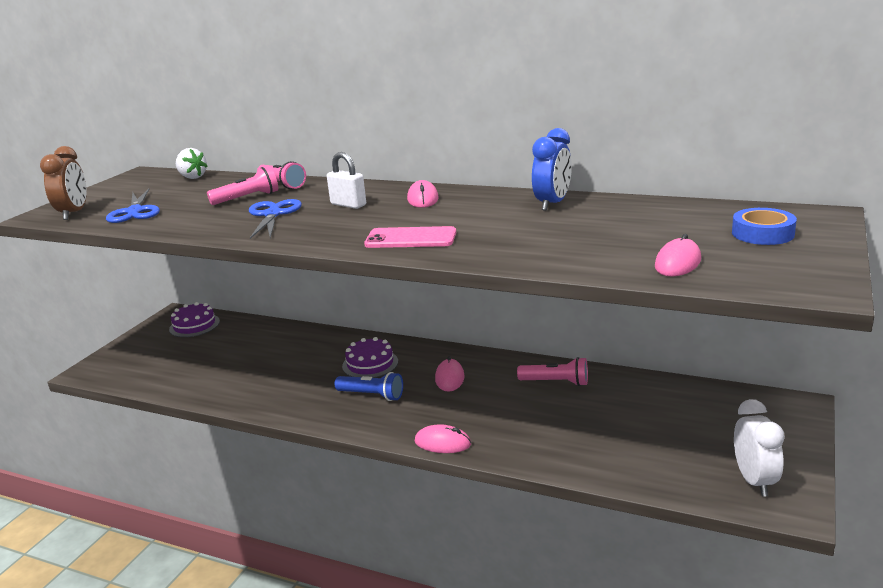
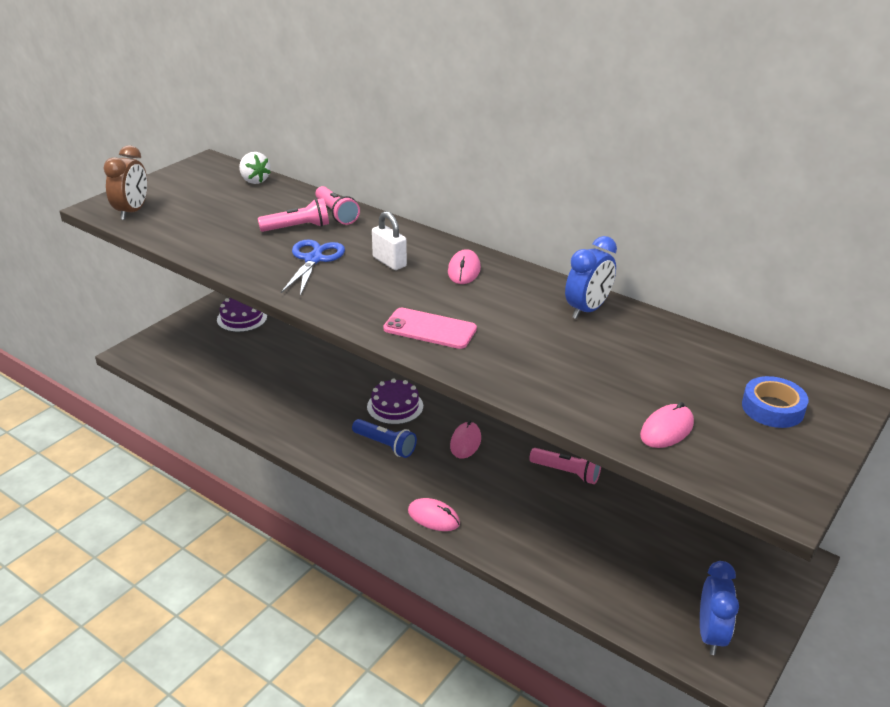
camera: 10 degrees right, 10 degrees up
(135, 212) = (188, 223): blue scissors -> none
(754, 481) = (711, 635): white clock -> blue clock

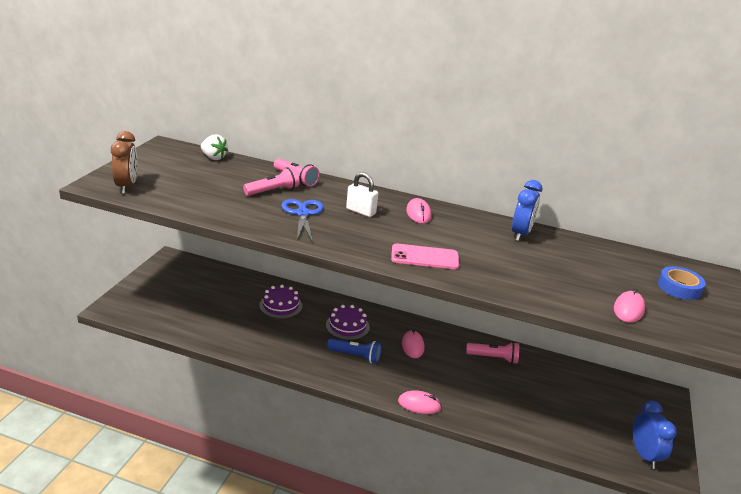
camera: 20 degrees left, 5 degrees down
(242, 318) = (191, 272): purple cake -> purple cake (280, 305)

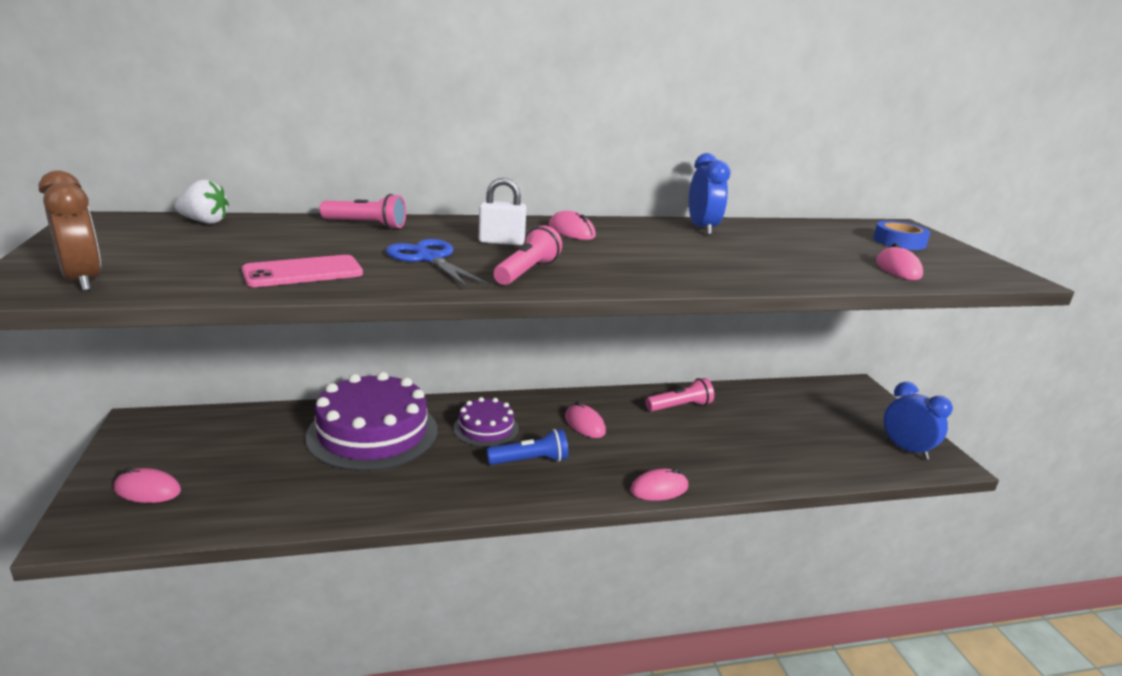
camera: 30 degrees left, 5 degrees down
(151, 298) = (147, 490): none -> pink mouse
(273, 191) = (351, 242): pink flashlight -> pink flashlight (527, 272)
(280, 305) = (372, 433): purple cake -> purple cake, size x1.91
(425, 257) = (645, 270): pink phone -> pink phone (303, 272)

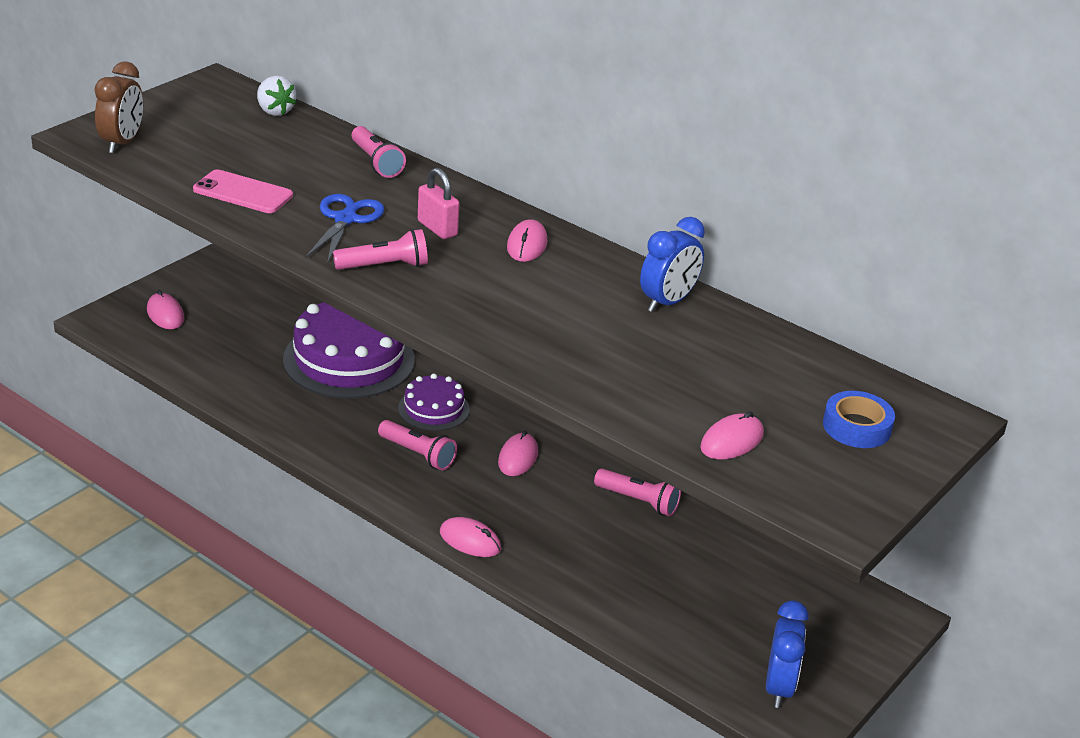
camera: 50 degrees right, 10 degrees up
(501, 242) = (437, 228): white padlock -> pink padlock
(530, 461) = (418, 454): blue flashlight -> pink flashlight

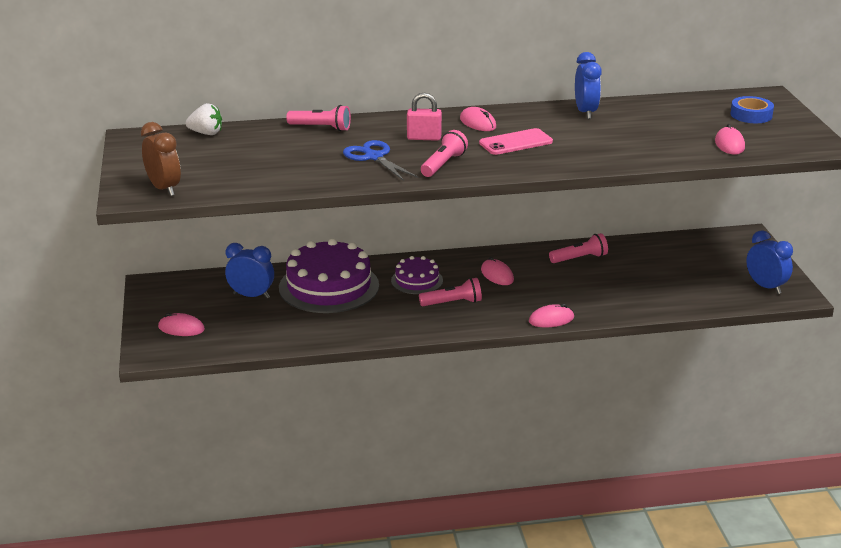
camera: 45 degrees left, 5 degrees down
(243, 192) = (293, 174): pink phone -> pink phone (515, 142)
(272, 323) = (251, 296): none -> blue clock

